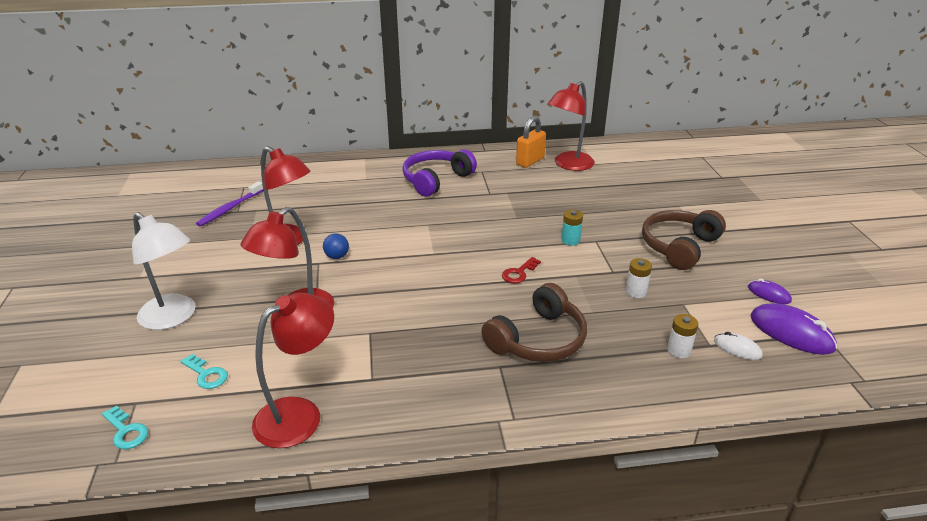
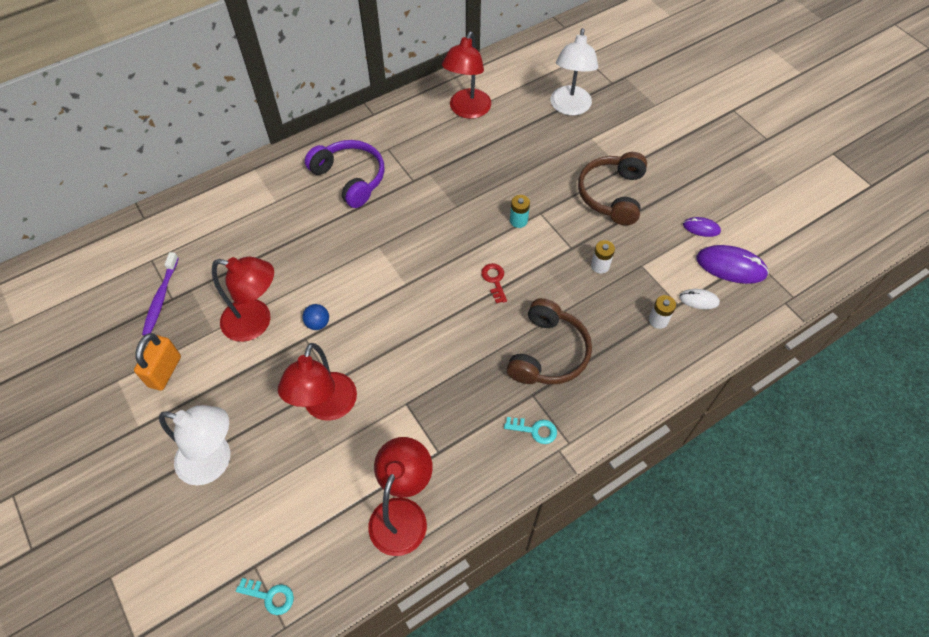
camera: 25 degrees left, 25 degrees up
(206, 374) = (295, 510): turquoise key -> turquoise key (534, 430)
(436, 180) = (350, 178): purple headphones -> purple headphones turned 120 degrees clockwise
(519, 273) = (494, 280): red key -> red key turned 150 degrees clockwise
(530, 161) = (427, 117): orange padlock -> orange padlock (165, 371)
(668, 183) = (569, 107): none -> white lamp

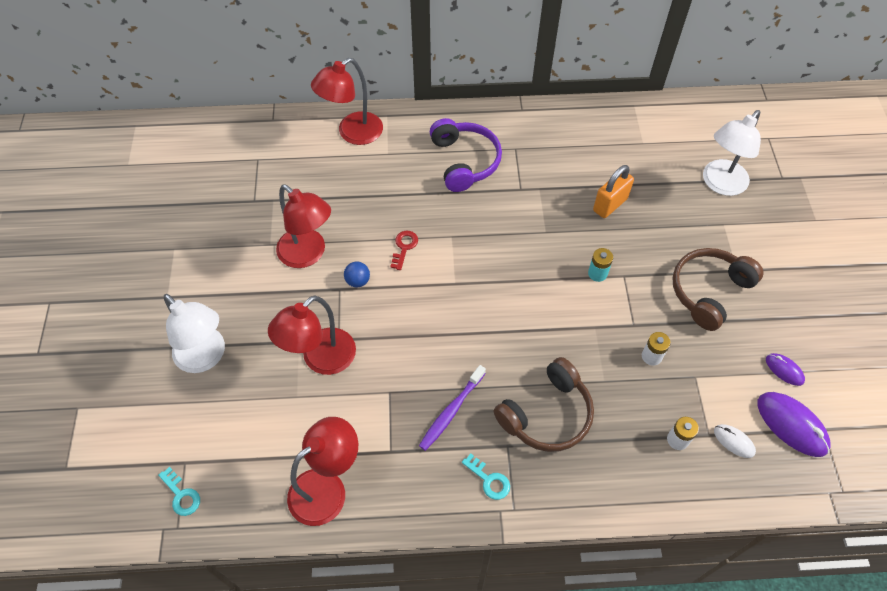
camera: 30 degrees right, 0 degrees up
(161, 298) = (246, 196): purple toothbrush -> purple toothbrush (451, 411)
(165, 371) = (213, 260): orange padlock -> orange padlock (610, 205)
(467, 110) = (613, 143): red lamp -> red lamp (352, 133)
(494, 280) = (538, 319): red key -> red key (404, 247)

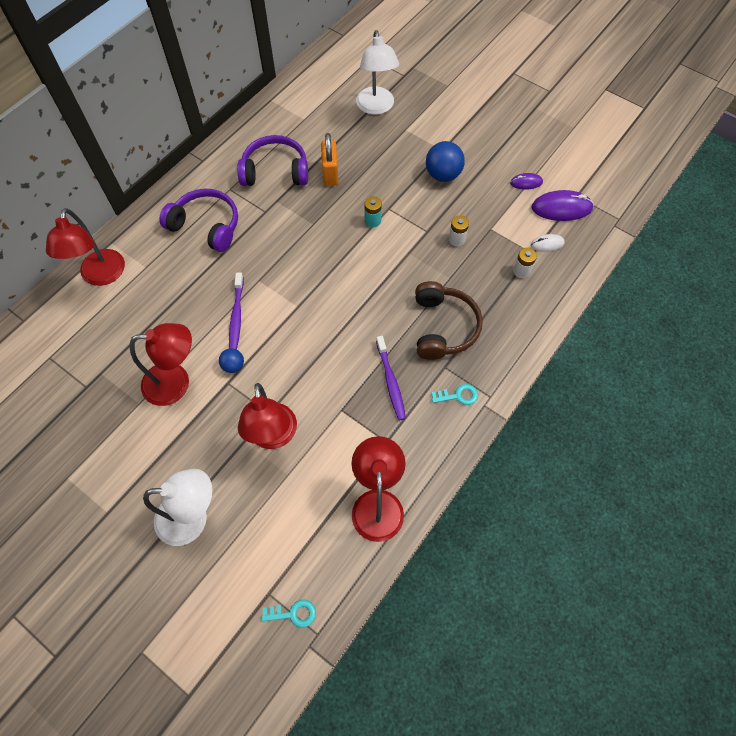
camera: 50 degrees left, 5 degrees up
(404, 247) = (236, 316): red key -> purple toothbrush
(567, 165) = (275, 171): none -> purple headphones
(709, 292) = (443, 175): brown headphones -> blue ball

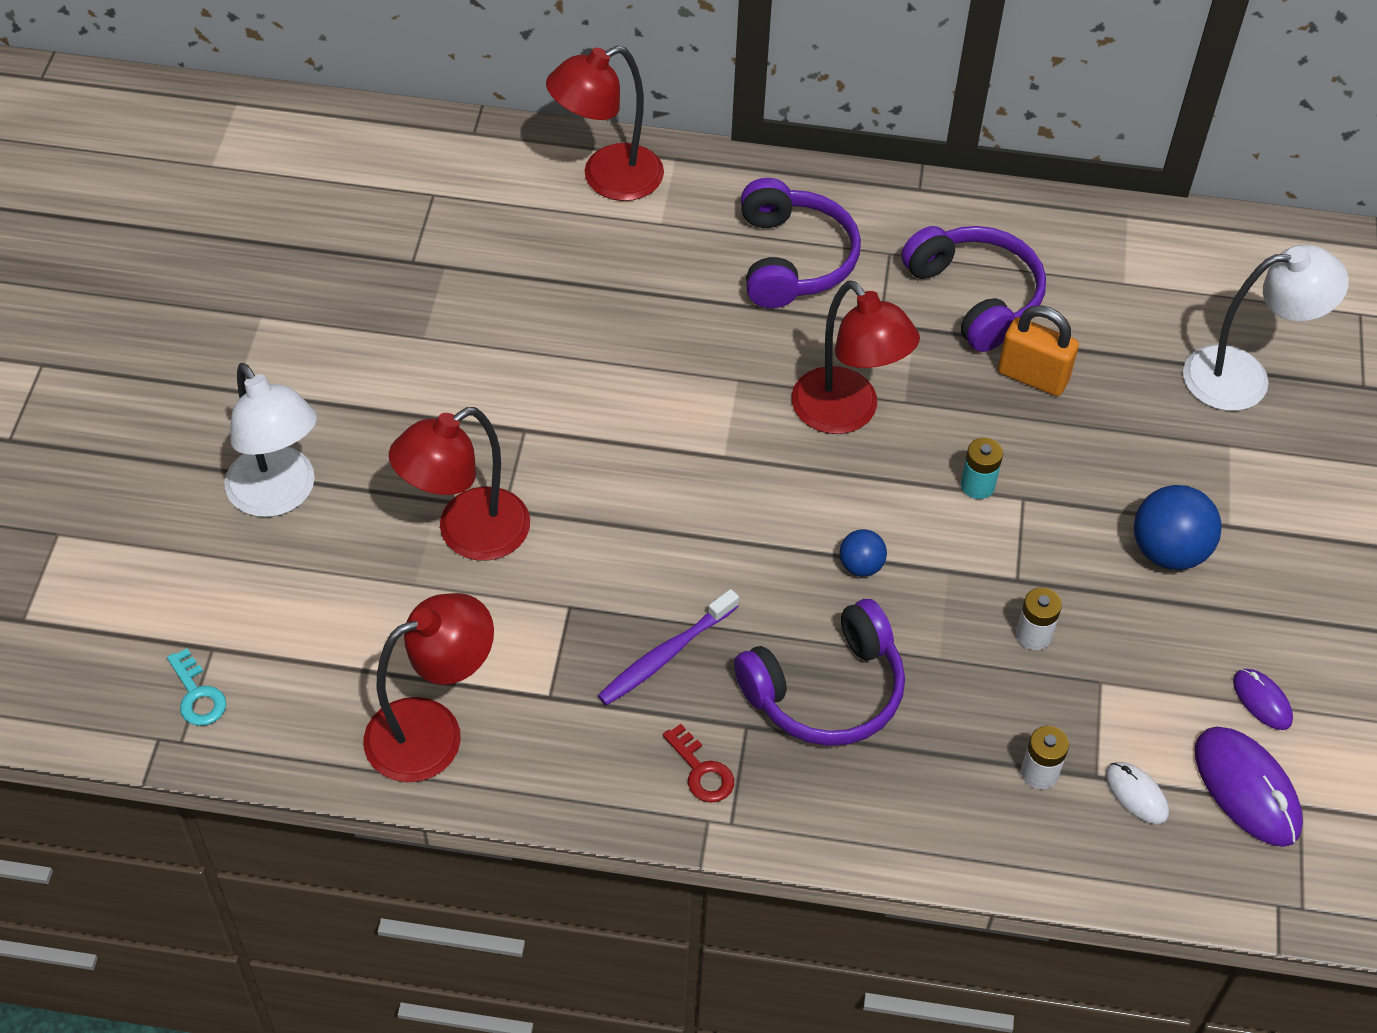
camera: 60 degrees right, 10 degrees down
(176, 383) = (484, 365): red lamp -> red lamp (846, 414)
(233, 366) = (558, 422): blue ball -> blue ball (861, 566)
(236, 316) = (651, 383): purple toothbrush -> none
(330, 173) = (1032, 377): orange padlock -> orange padlock turned 60 degrees clockwise
(376, 107) = (1244, 377): white lamp -> white lamp turned 150 degrees counterclockwise
(443, 327) = (826, 690): brown headphones -> purple headphones
(458, 395) = (701, 771): turquoise key -> red key

